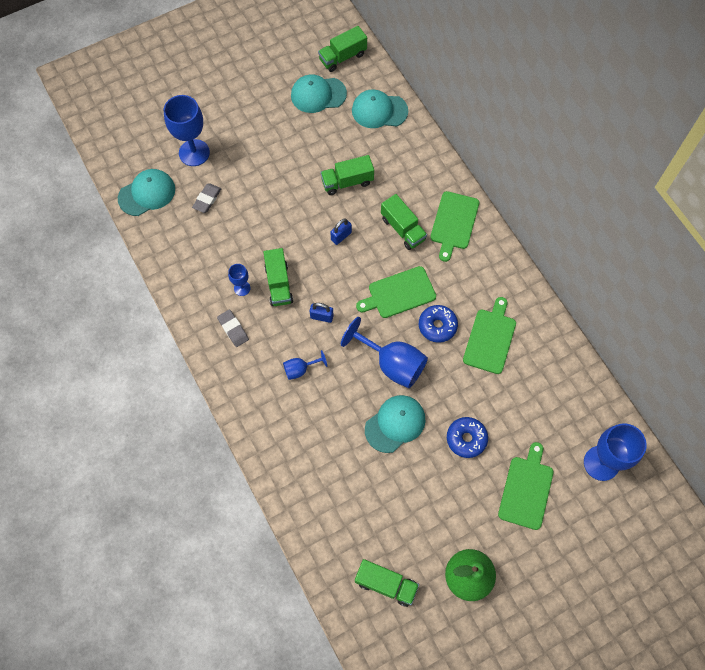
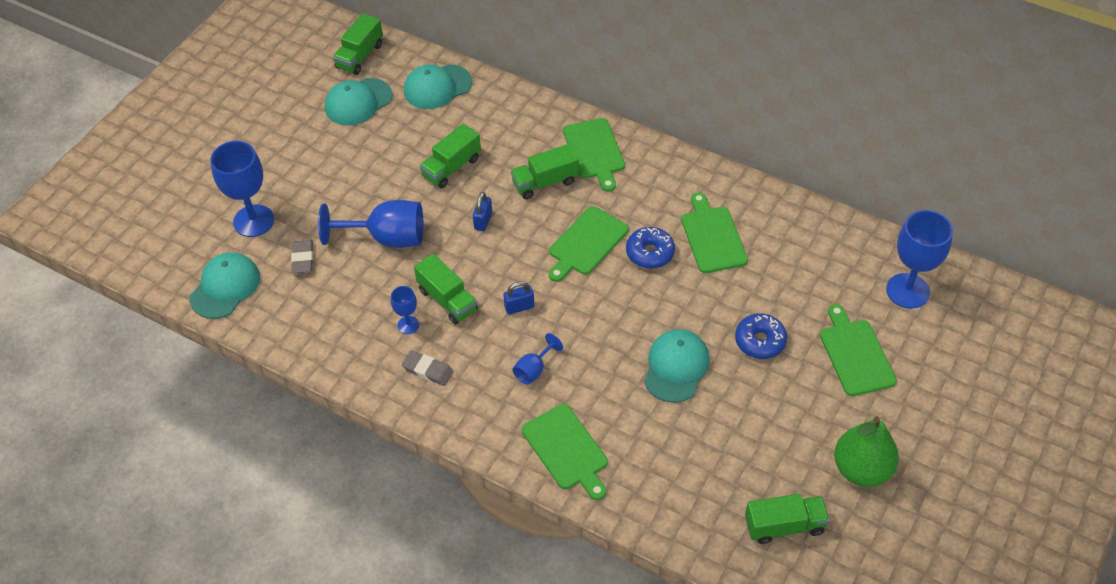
camera: 30 degrees left, 15 degrees down
(283, 441) = (567, 450): none -> green cutting board
(392, 363) = (629, 312): blue goblet -> blue goblet (387, 238)
(403, 229) = (545, 182): green truck -> green truck turned 135 degrees clockwise

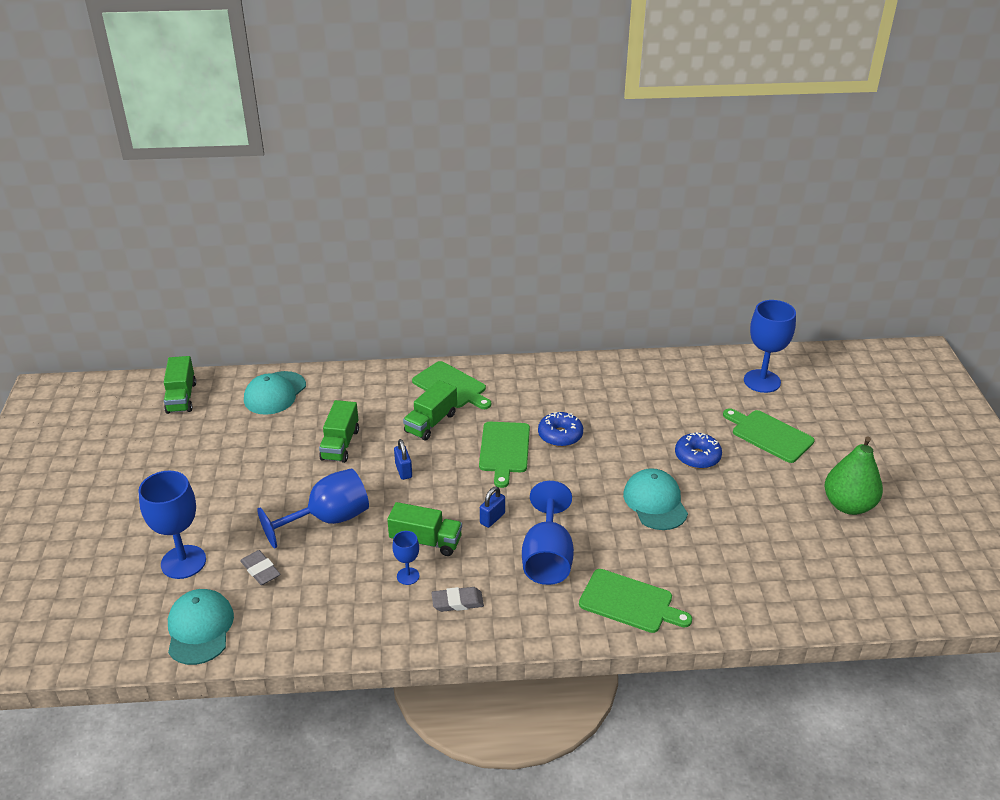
camera: 35 degrees left, 15 degrees down
(358, 102) = (209, 431): turquoise cap -> none
(534, 370) = (547, 557): blue goblet -> blue goblet, size x1.98
(712, 237) = (596, 405): green cutting board -> none
(784, 526) = (838, 570): green truck -> none

